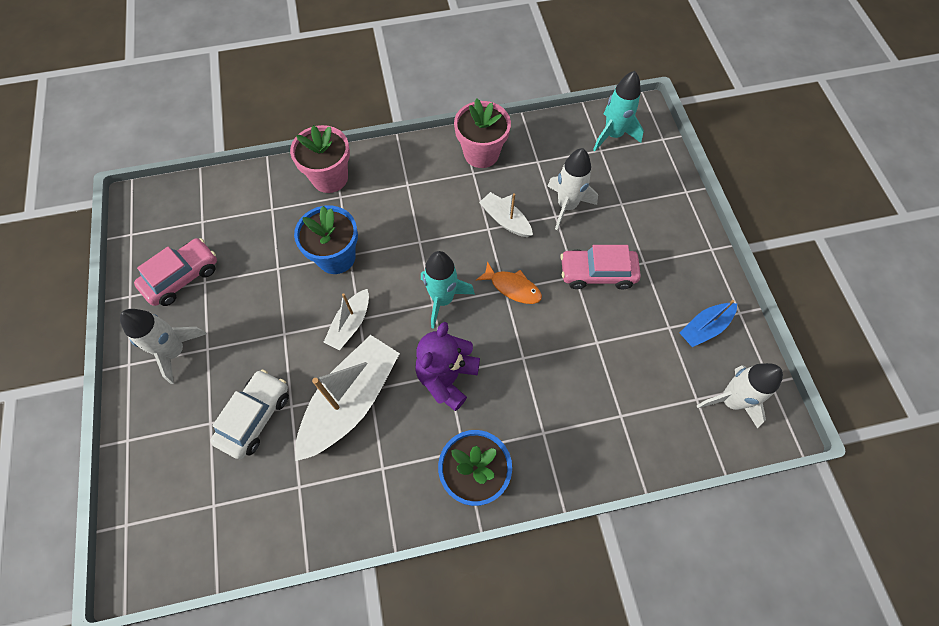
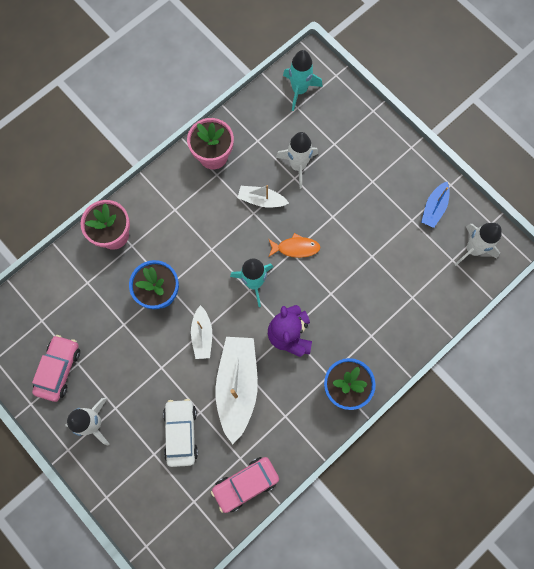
camera: 30 degrees left, 10 degrees up
(597, 273) = (346, 206): pink car -> pink car (245, 484)

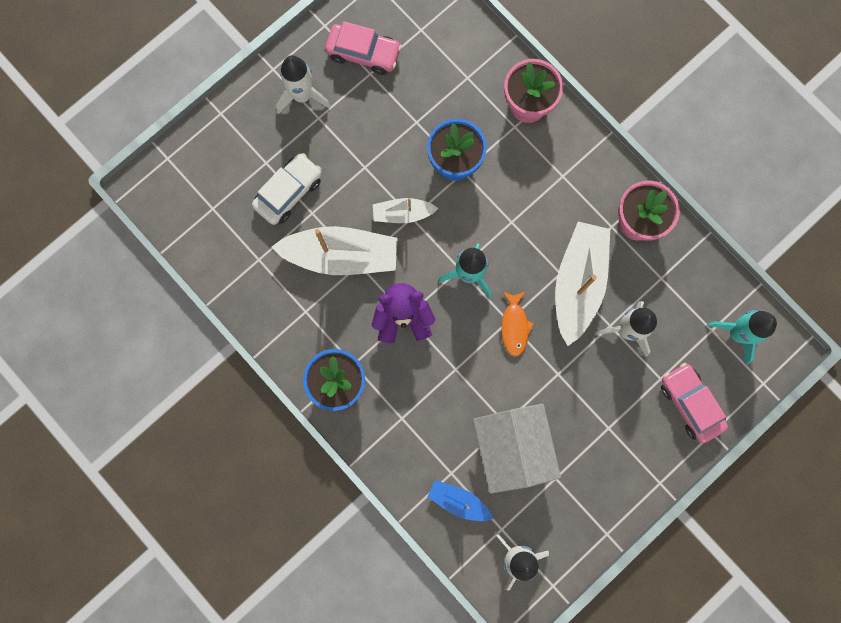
camera: 90 degrees right, 5 degrees up
(181, 433) = (288, 192): white car -> white car turned 45 degrees counterclockwise
(245, 484) = (229, 266): pink car -> pink car (690, 403)
(261, 200) = (578, 283): white boat -> white boat, size x1.89
(391, 251) = (512, 448): none -> white house
(434, 208) = (573, 509): blue boat -> blue boat (458, 501)

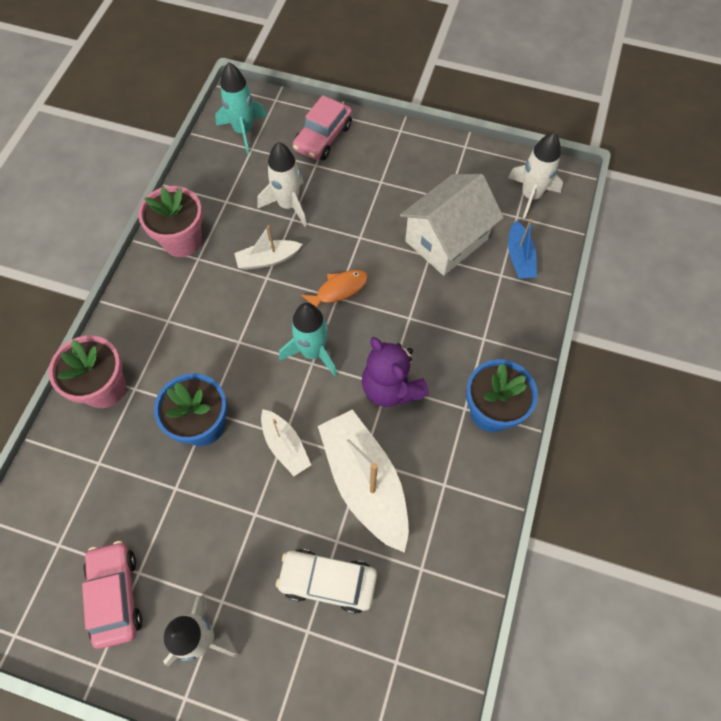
camera: 120 degrees left, 15 degrees down
(578, 283) = (268, 259): white boat -> white boat, size x0.53

